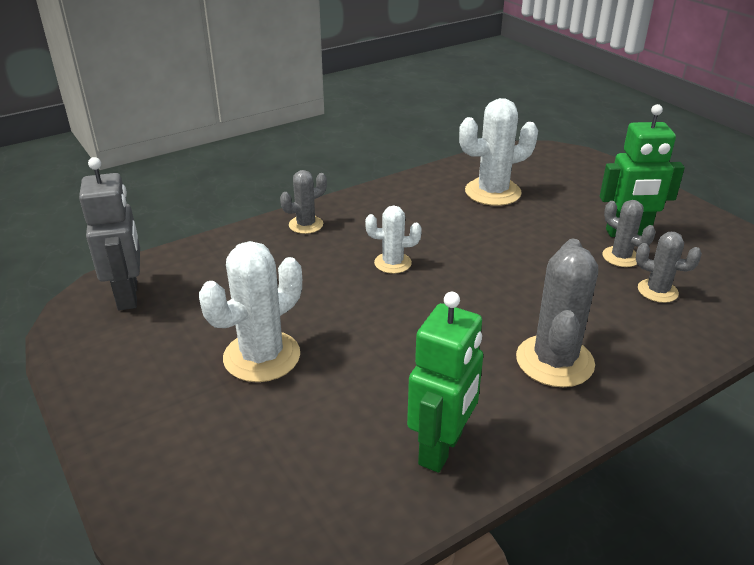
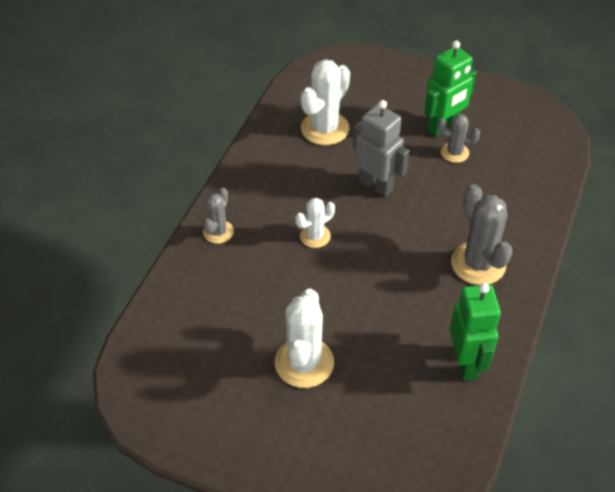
camera: 35 degrees left, 15 degrees up
(128, 296) = (156, 369): grey robot -> grey robot (376, 185)
(657, 291) = (495, 173): grey cactus -> none

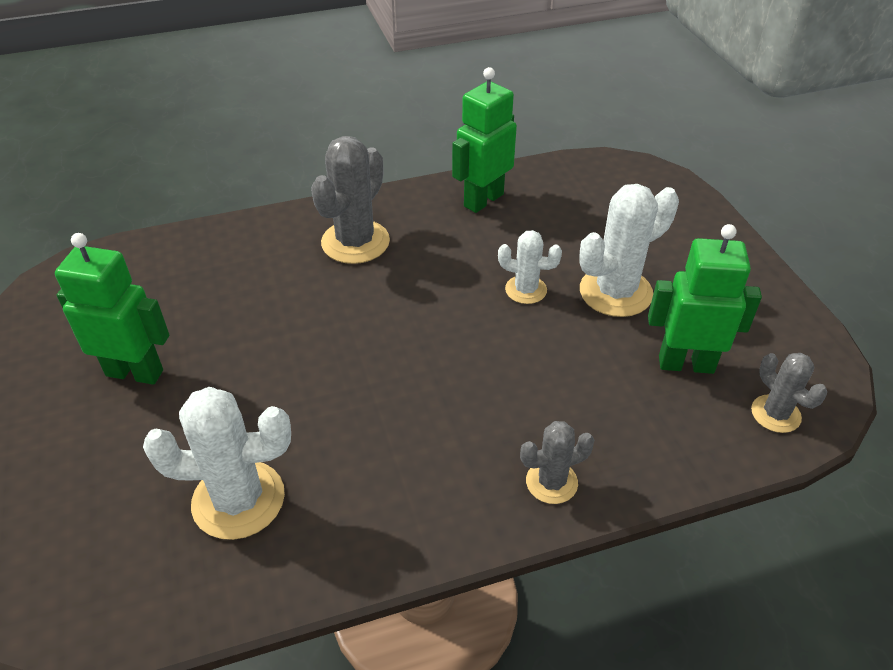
camera: 130 degrees left, 5 degrees down
(219, 347) = (686, 364): none -> green robot
(315, 236) = (452, 382): white cactus -> white cactus (526, 290)
(376, 185) = (310, 377): grey robot -> none
(454, 152) = (184, 338): grey cactus -> grey cactus (775, 414)

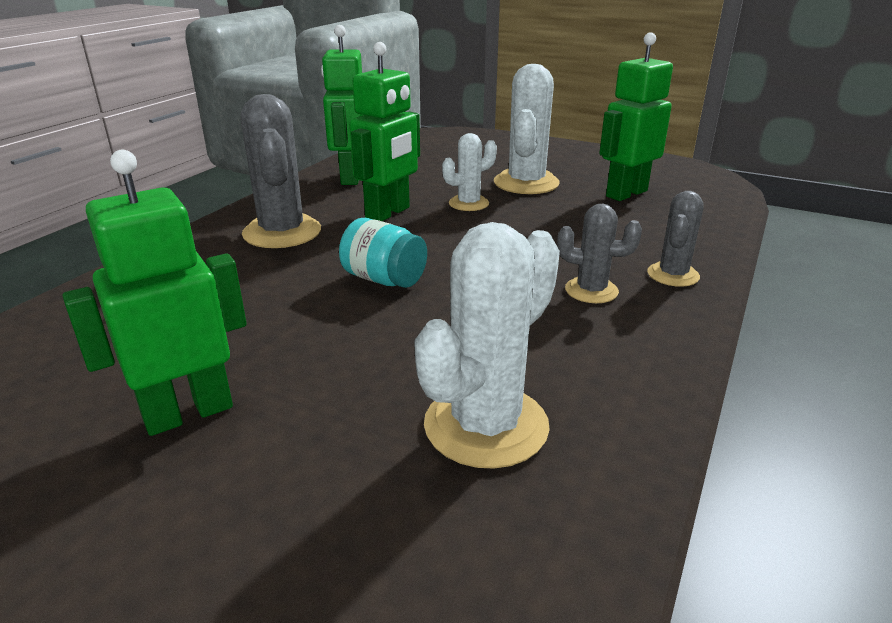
camera: 45 degrees left, 15 degrees down
(351, 336) = (384, 279): none -> turquoise jar
(450, 264) = (388, 213): none -> green robot
(775, 414) = (706, 192): grey cactus -> grey cactus (591, 290)

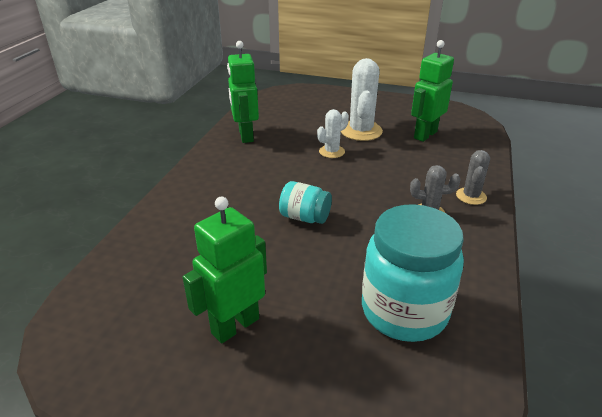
camera: 10 degrees left, 5 degrees up
(282, 232) = (223, 186): grey cactus -> none
(388, 213) = (284, 164): green robot -> none
(486, 425) = (404, 311): white cactus -> turquoise jar

